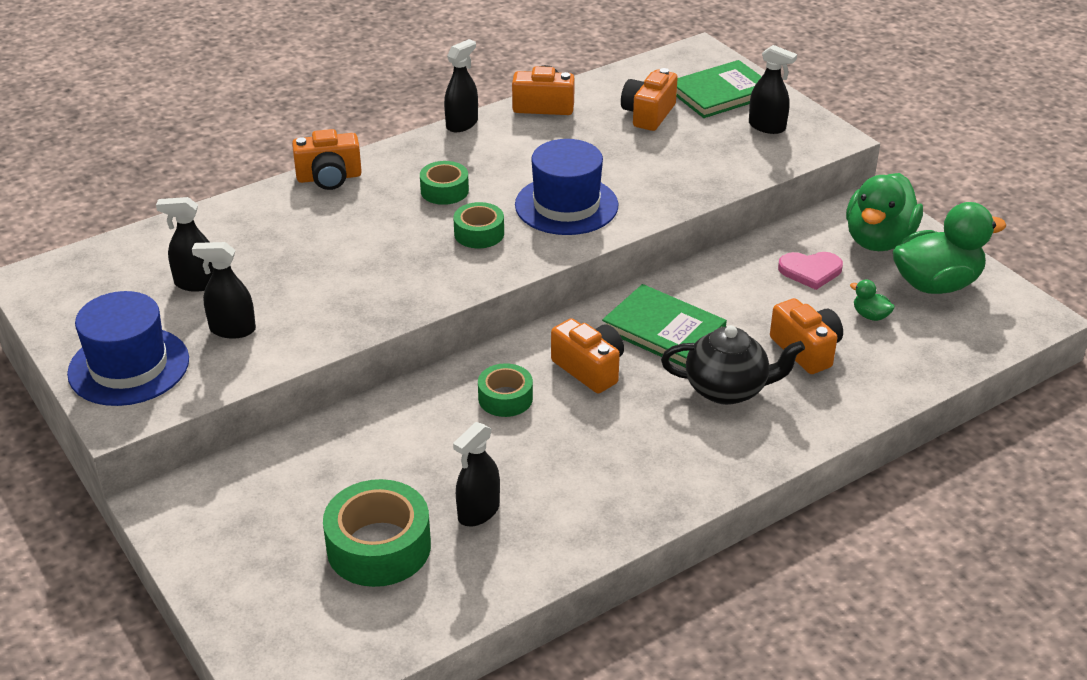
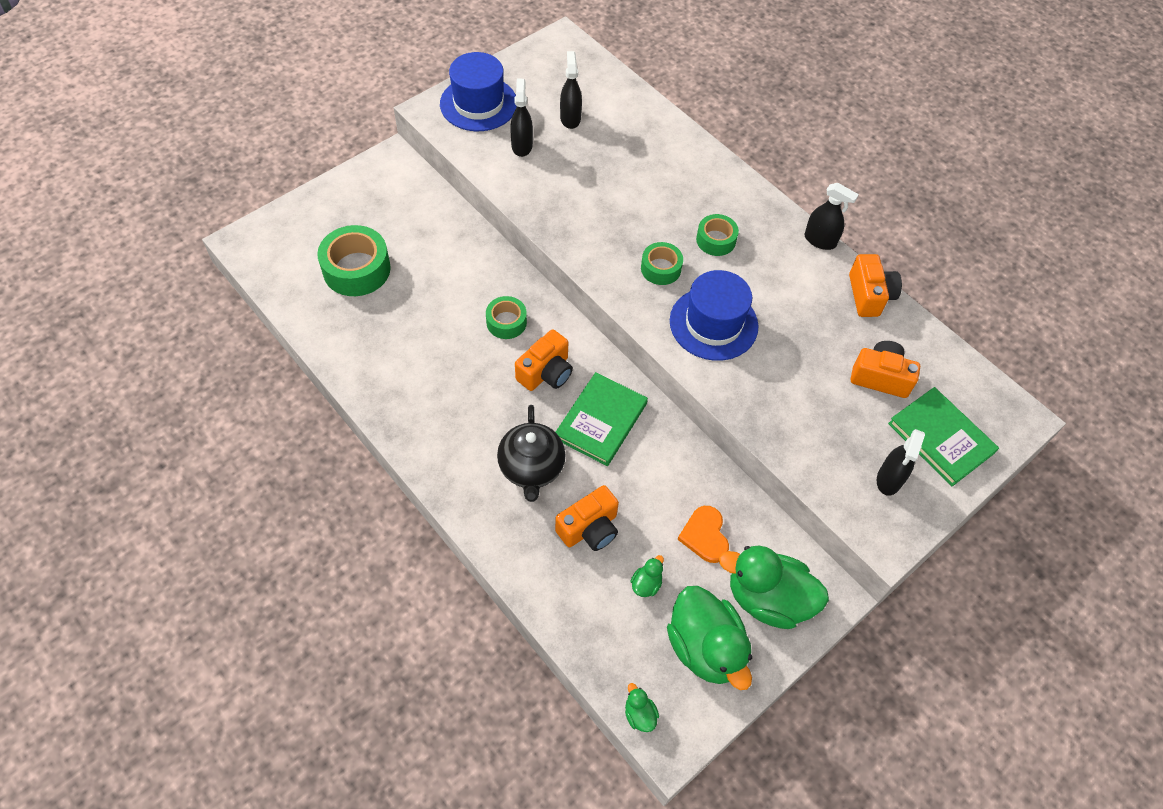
camera: 80 degrees right, 20 degrees up
(329, 177) = (717, 167): orange camera -> none
(478, 512) = (389, 318): black spray bottle -> none
(810, 271) = (705, 535): pink heart -> orange heart
(1014, 333) = (639, 714): none -> green duck

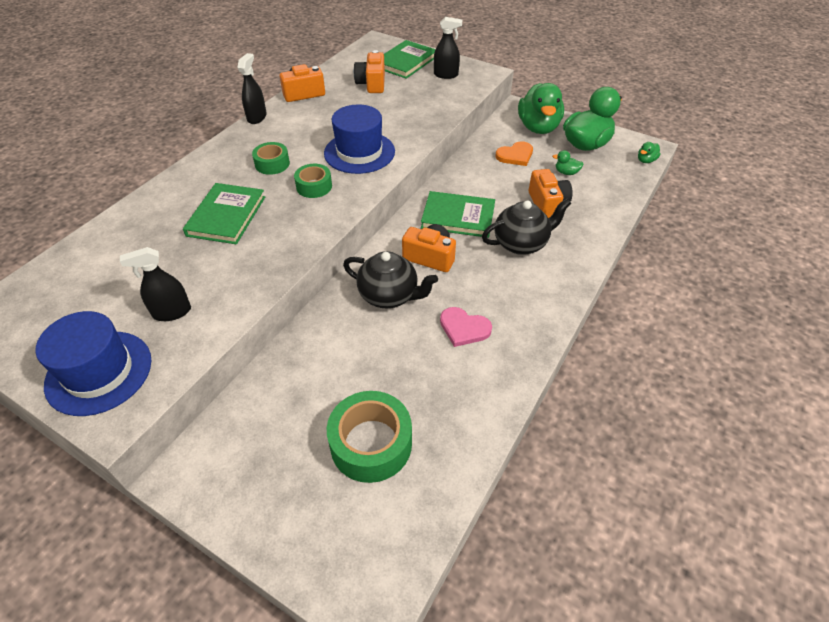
camera: 105 degrees left, 10 degrees down
(438, 369) = (464, 328): none -> pink heart
(506, 322) = (389, 295): green tape -> black teapot
(570, 118) = (122, 284): black spray bottle -> none
(589, 528) = (547, 204): orange camera -> orange camera turned 45 degrees clockwise
(636, 193) = (226, 216): none -> green book

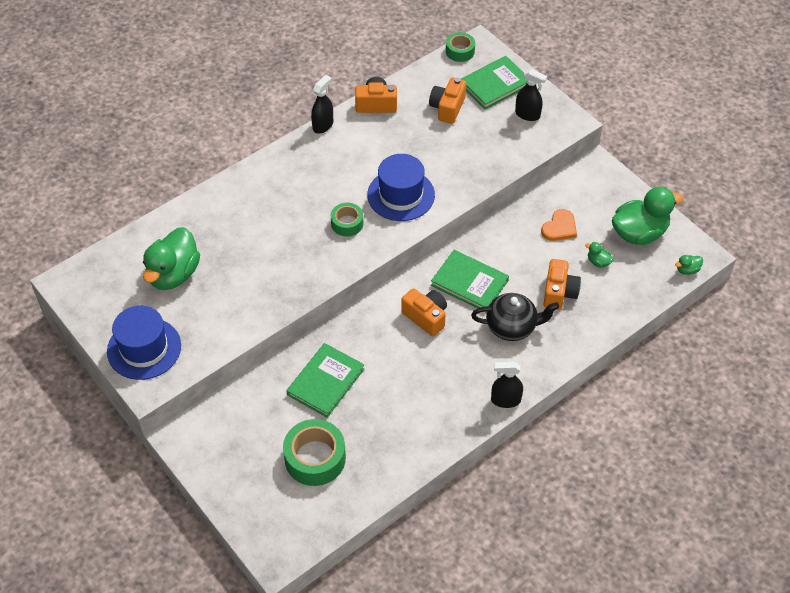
camera: 20 degrees right, 5 degrees up
(172, 312) = (203, 315): black spray bottle -> black spray bottle (505, 400)
(226, 216) = (265, 235): green book -> green book (326, 382)
(272, 164) = (319, 187): green tape -> green tape (460, 51)
(389, 295) = (376, 344): black teapot -> none
(464, 328) = (423, 391): pink heart -> none
(515, 155) = (559, 227): orange heart -> orange heart turned 45 degrees counterclockwise
(538, 127) = (602, 198): green duck -> green duck (173, 274)

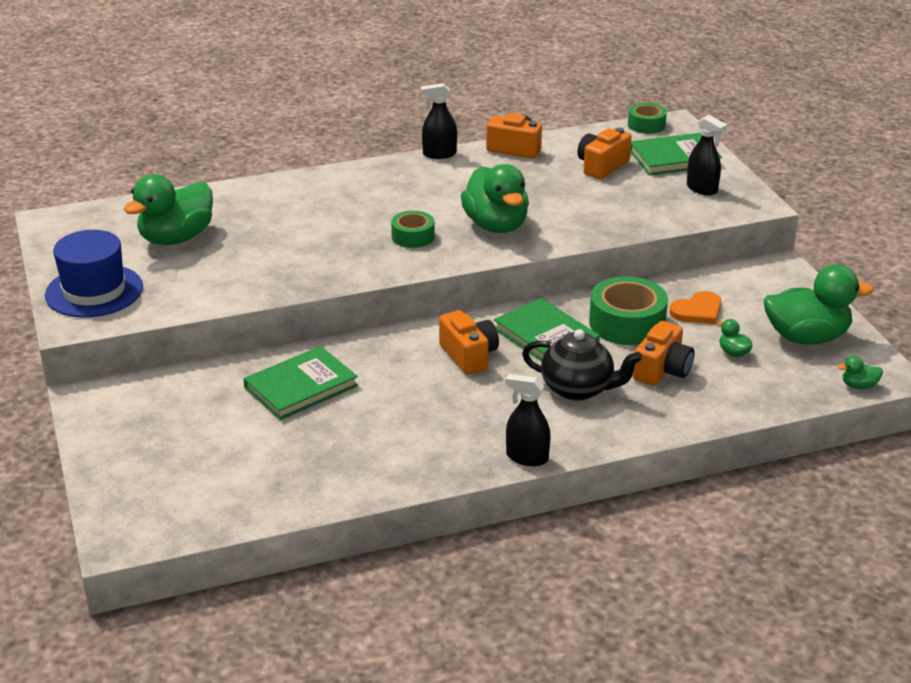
camera: 20 degrees right, 20 degrees down
(315, 458) = (237, 454): green tape -> green tape (627, 323)
(323, 125) = (439, 154): black spray bottle -> black spray bottle turned 150 degrees counterclockwise
(401, 195) = (496, 226): blue hat -> green duck

